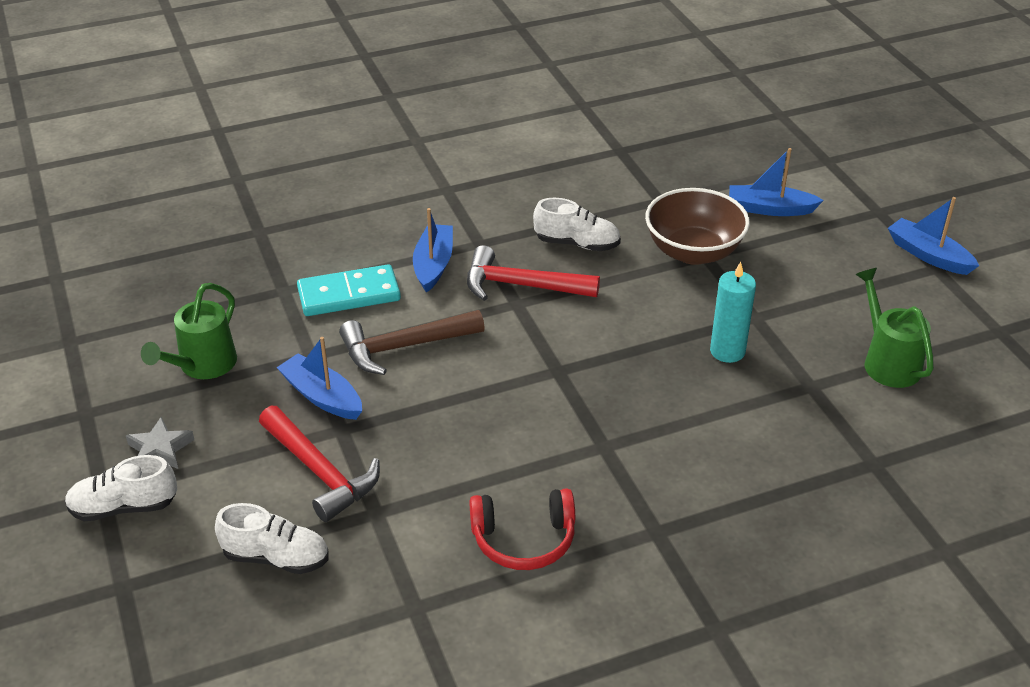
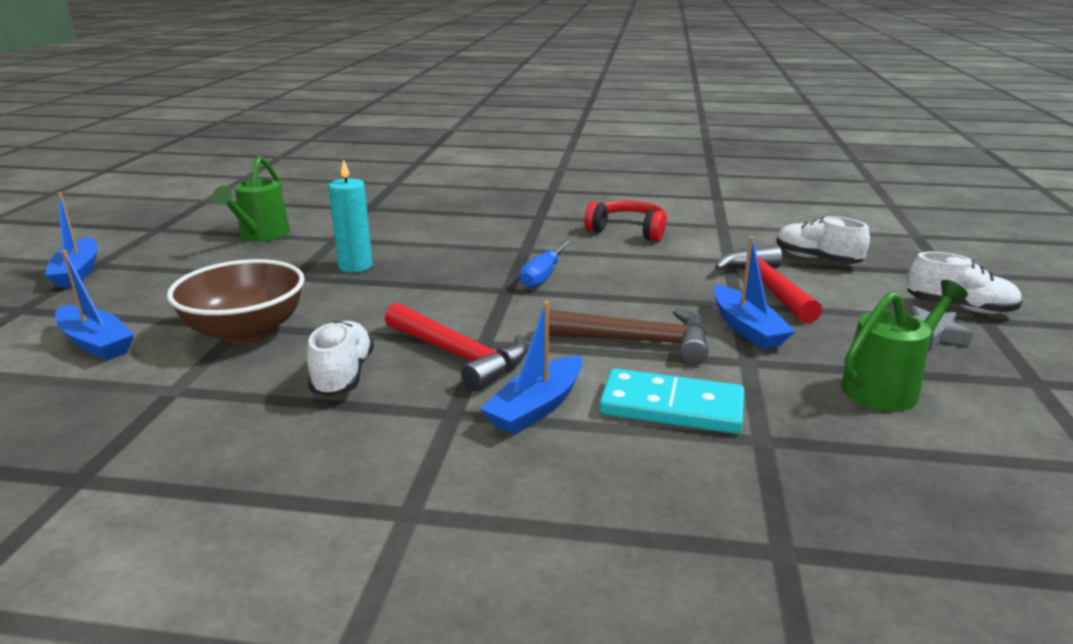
camera: 150 degrees left, 15 degrees down
(545, 405) = (543, 276): none -> blue screwdriver
(577, 244) = (343, 376): white shoe -> white shoe turned 45 degrees clockwise

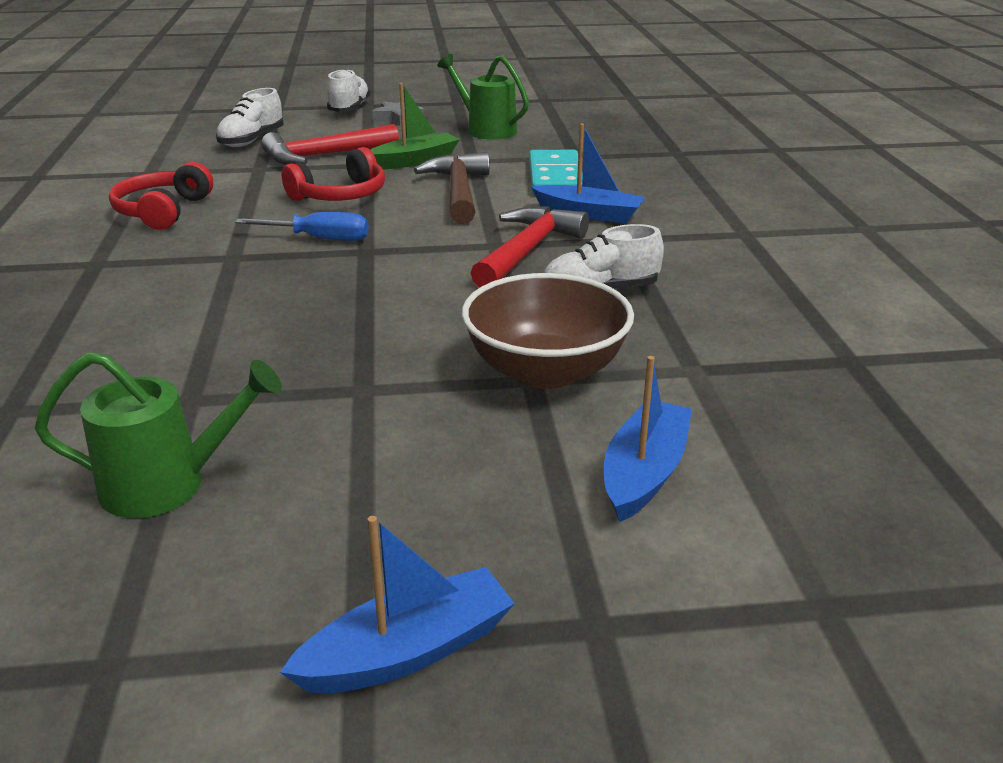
camera: 105 degrees left, 5 degrees up
(355, 266) = (311, 353): turquoise candle -> none
(645, 288) = (340, 195): none -> red headphones
(747, 328) = (414, 161): blue boat -> green boat

